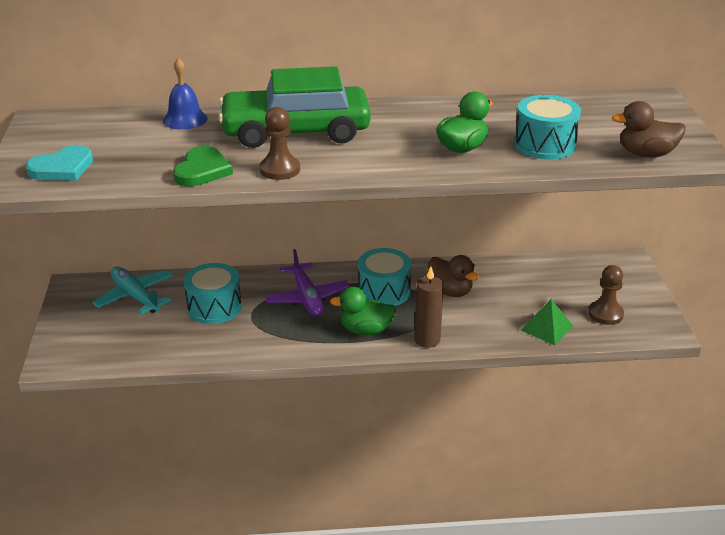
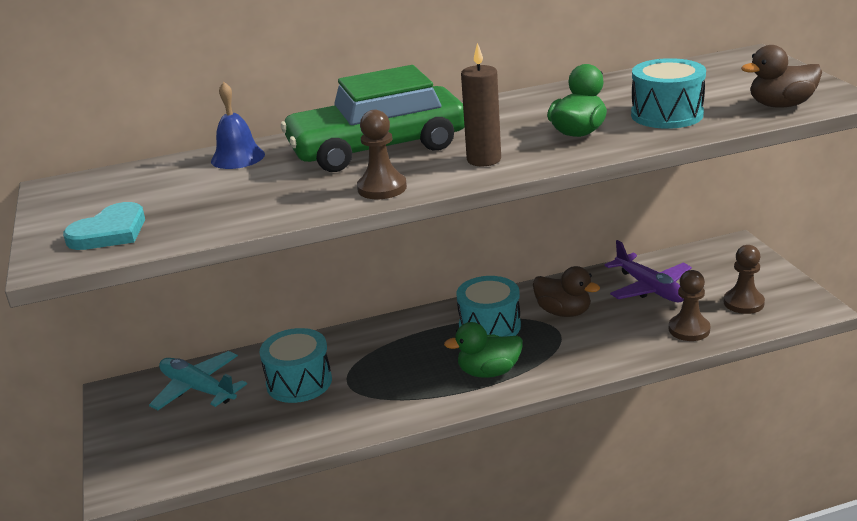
camera: 10 degrees left, 5 degrees down
(202, 170) = (288, 204): green heart -> none
(307, 298) = (404, 350): purple plane -> purple plane (650, 288)
(427, 340) = (564, 368): brown candle -> brown candle (484, 160)
(547, 328) = (689, 329): green pyramid -> brown pawn

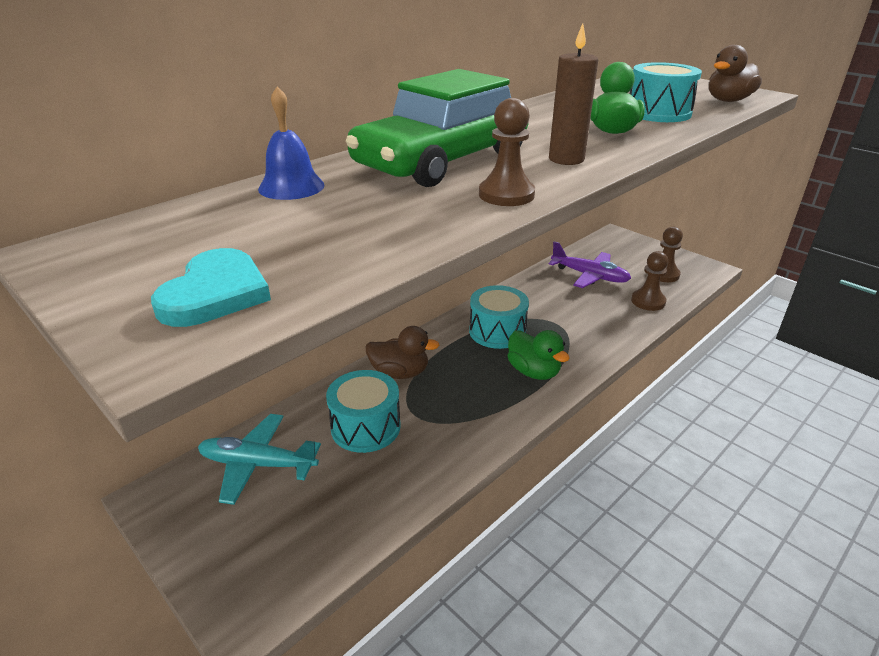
camera: 30 degrees left, 5 degrees up
(488, 372) = (533, 372): green duck -> green duck turned 90 degrees counterclockwise
(563, 312) = (545, 307): brown duck -> brown duck (400, 373)

